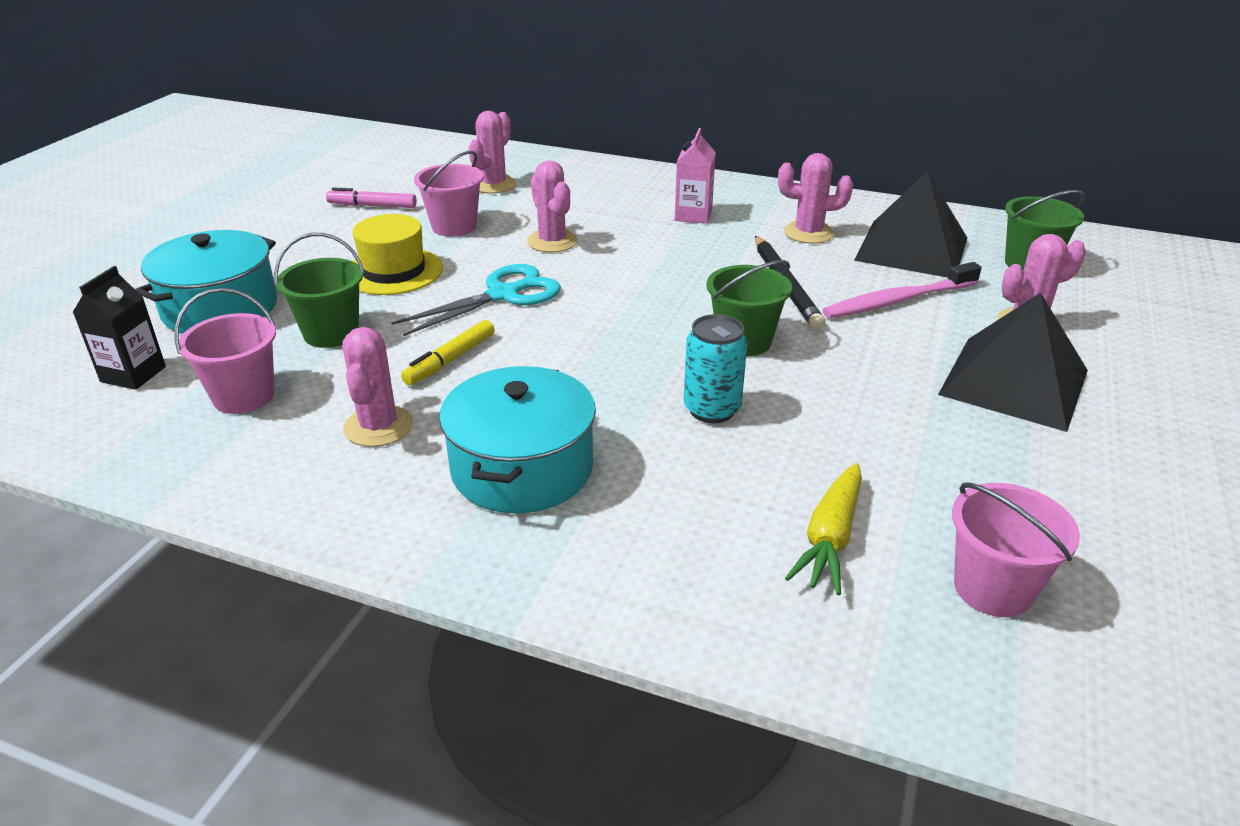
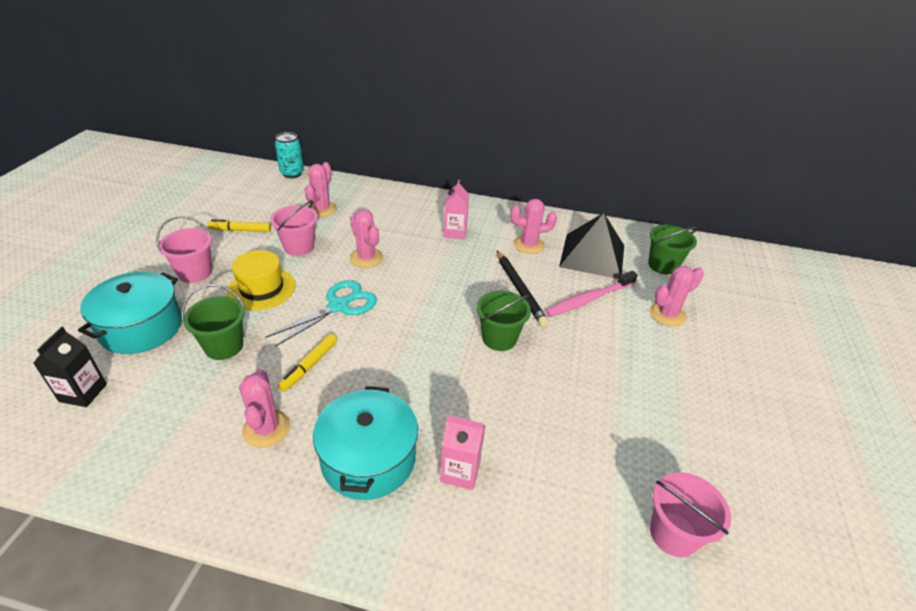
camera: 10 degrees left, 5 degrees up
(244, 396) = (167, 408): pink bucket -> pink bucket (195, 273)
(373, 206) = (241, 230): pink marker -> yellow marker
(659, 492) = (460, 472): none -> pink carton
(712, 409) = (486, 398): turquoise can -> turquoise can (292, 173)
(830, 538) = (571, 501): yellow carrot -> none
(1014, 382) = (665, 362): black pyramid -> none

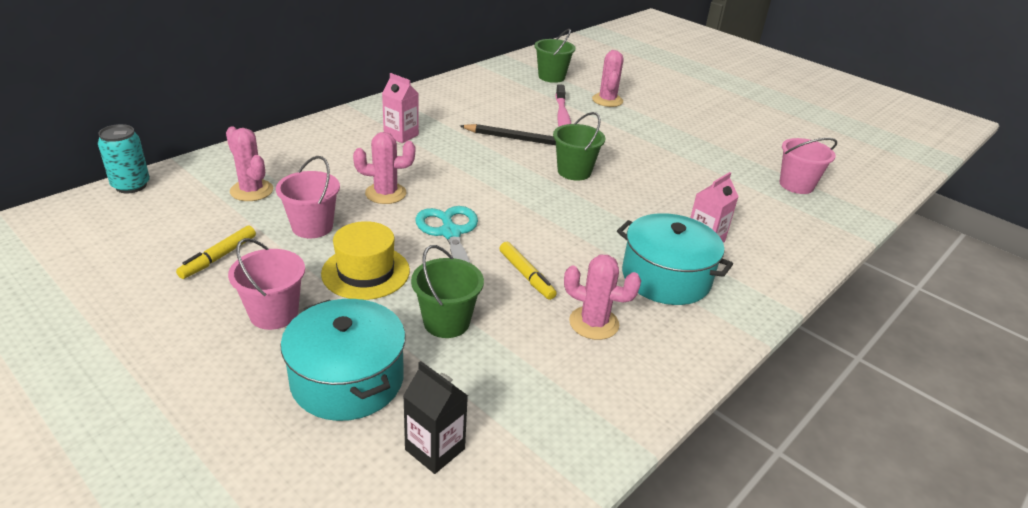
camera: 60 degrees left, 5 degrees down
(528, 245) = (464, 112): pink cactus -> none
(592, 255) = (510, 94): black pyramid -> none

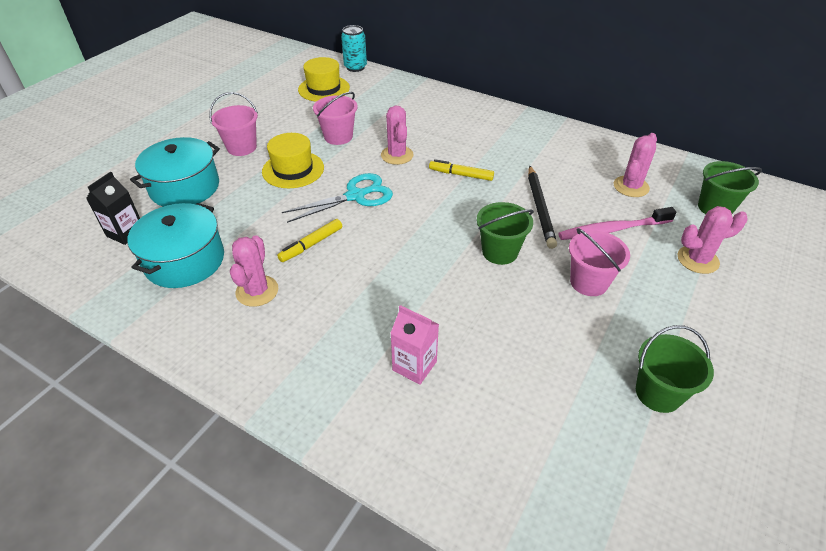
camera: 80 degrees right, 10 degrees up
(167, 220) = (324, 89): none -> yellow hat
(219, 257) = (292, 115): yellow marker -> yellow marker (461, 175)
(251, 190) = (371, 104): pink cactus -> pink cactus (631, 186)
(401, 135) = (494, 142): pink carton -> none
(446, 322) = (245, 215): green bucket -> green bucket (658, 393)
(666, 277) = (335, 335): turquoise pot -> turquoise pot (185, 261)
(796, 185) = (609, 475): pink bucket -> pink bucket (589, 282)

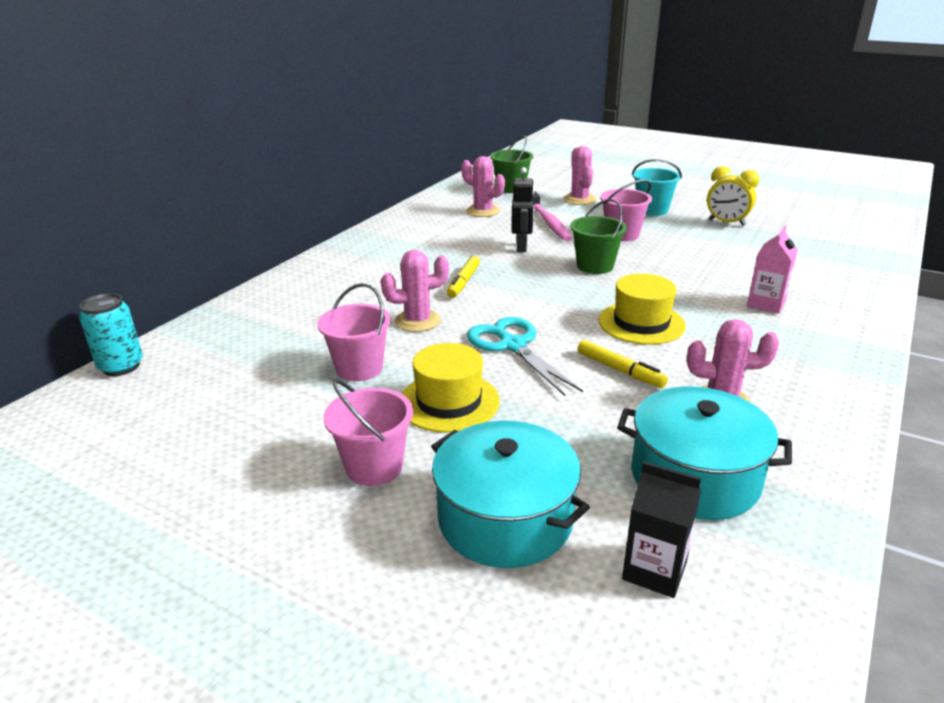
camera: 90 degrees left, 15 degrees down
(324, 89) = (187, 394): yellow hat -> yellow hat (641, 323)
(540, 208) = (522, 247): black pencil -> black robot
(658, 393) = (726, 223): green bucket -> yellow clock
(683, 322) = (652, 210): none -> turquoise bucket

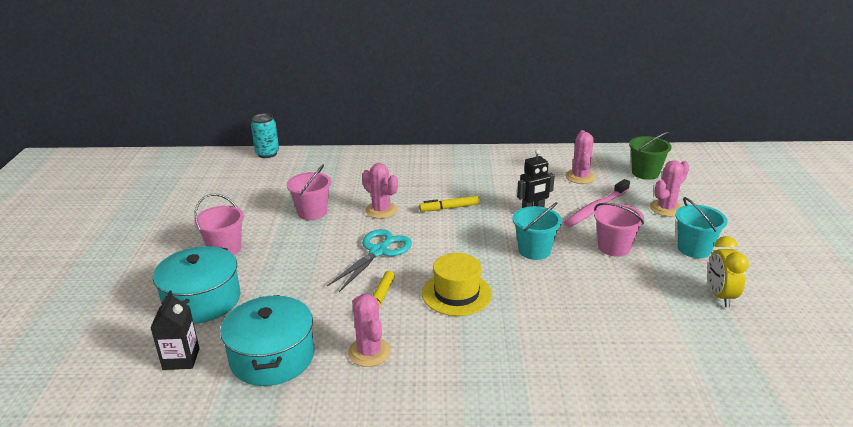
camera: 60 degrees right, 0 degrees up
(449, 402) = (297, 250): yellow hat -> none
(595, 266) = (534, 250): green bucket -> turquoise bucket
(766, 304) = (553, 349): pink carton -> none

